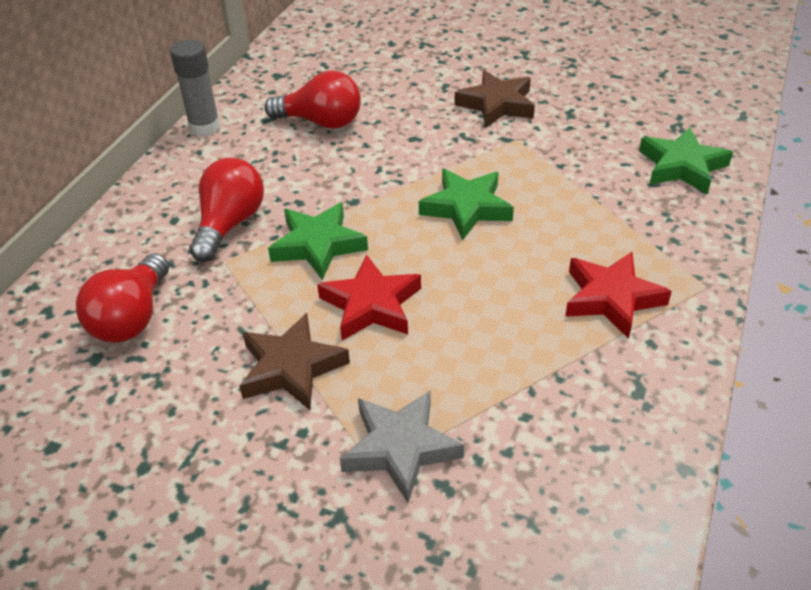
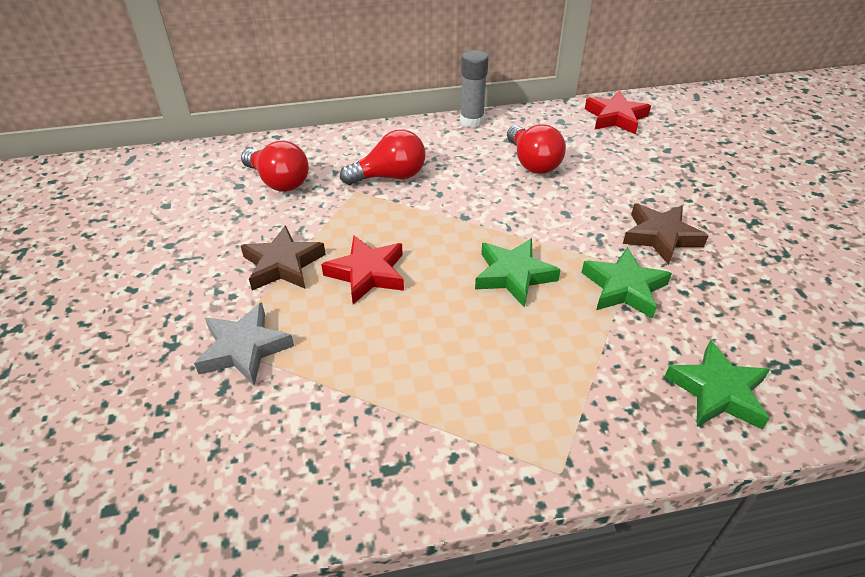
camera: 55 degrees right, 0 degrees up
(132, 318) = (279, 182): red light bulb -> red light bulb turned 120 degrees counterclockwise
(318, 245) = (404, 222): green star -> green star (624, 288)
(611, 298) = (486, 408): red star -> red star (615, 117)

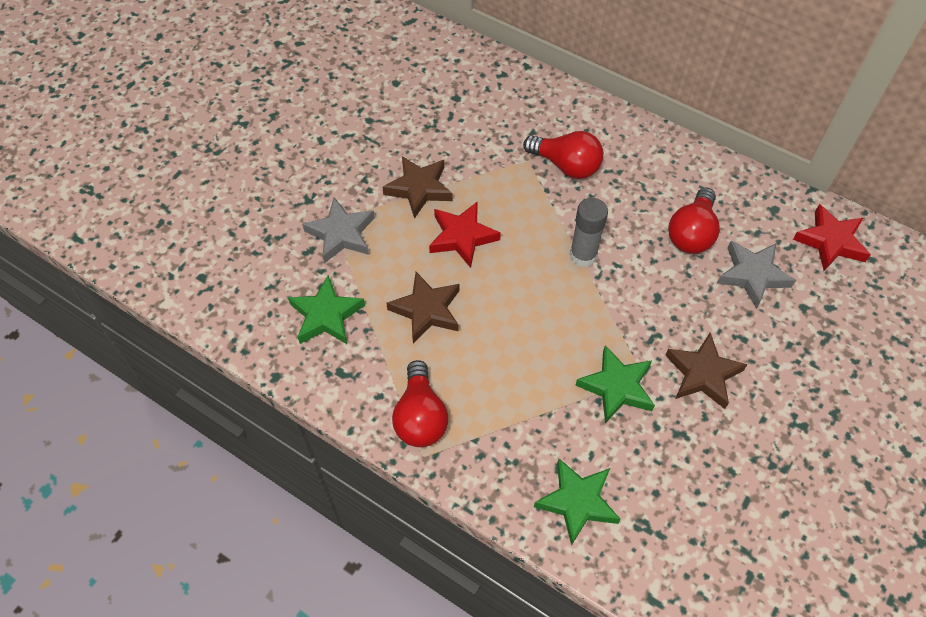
camera: 45 degrees right, 15 degrees up
(279, 182) = (485, 113): red light bulb -> red light bulb (420, 417)
(406, 349) = (426, 310): none -> brown star
(471, 121) = (695, 155): grey glue stick -> grey glue stick (583, 255)
(513, 275) = (553, 315): green star -> green star (326, 315)
(602, 161) = (752, 275): none -> grey star

